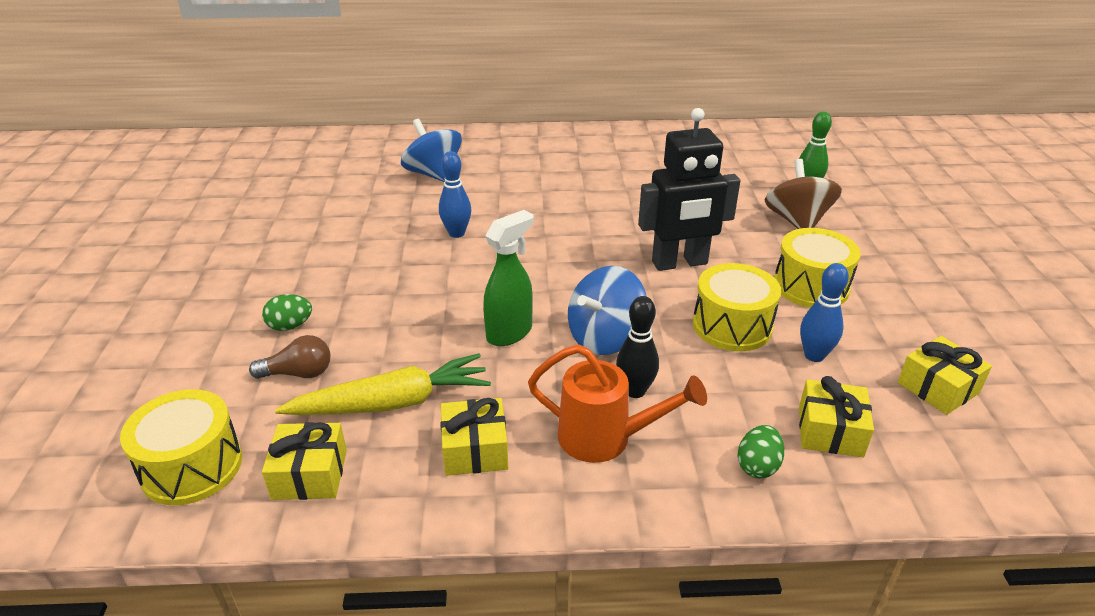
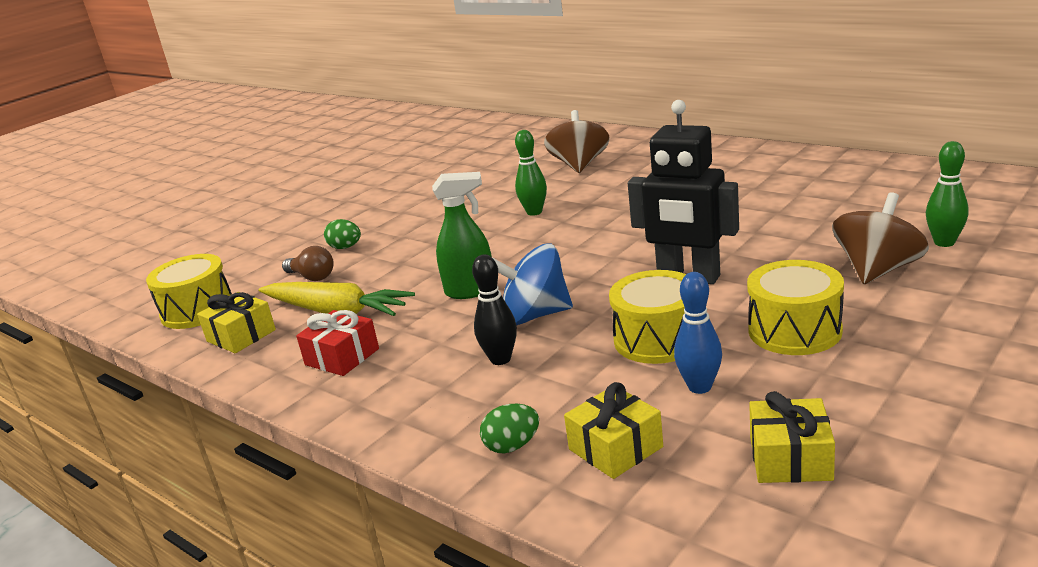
camera: 45 degrees right, 10 degrees down
(434, 174) = (579, 165): blue spinning top -> brown spinning top
(456, 233) = (534, 212): blue bowling pin -> green bowling pin
(475, 450) = (342, 357): yellow gift -> red gift
(605, 438) = (431, 382): orange watering can -> none

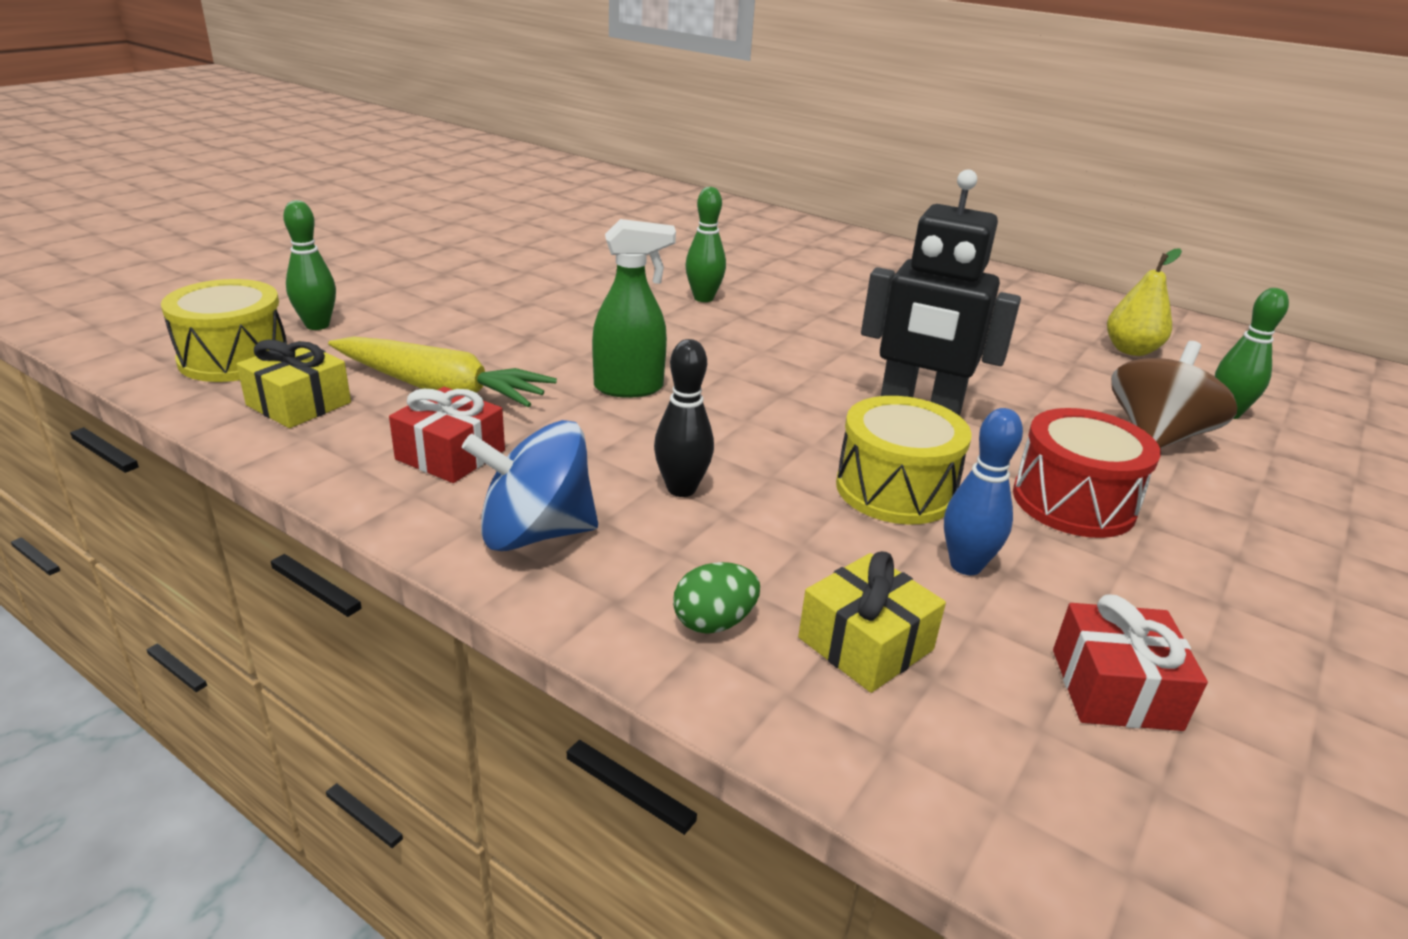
camera: 10 degrees left, 5 degrees up
(252, 277) = (317, 325): none -> green bowling pin
(312, 277) = (404, 337): brown light bulb -> none
(345, 247) = (450, 305): green egg -> none
(535, 315) = (722, 433): blue spinning top -> blue spinning top (535, 533)
(579, 165) = (753, 250): brown spinning top -> none
(790, 458) = (1115, 689): yellow gift -> red gift
(794, 330) = (1073, 502): yellow drum -> red drum
(877, 201) = (1131, 350): none -> yellow pear

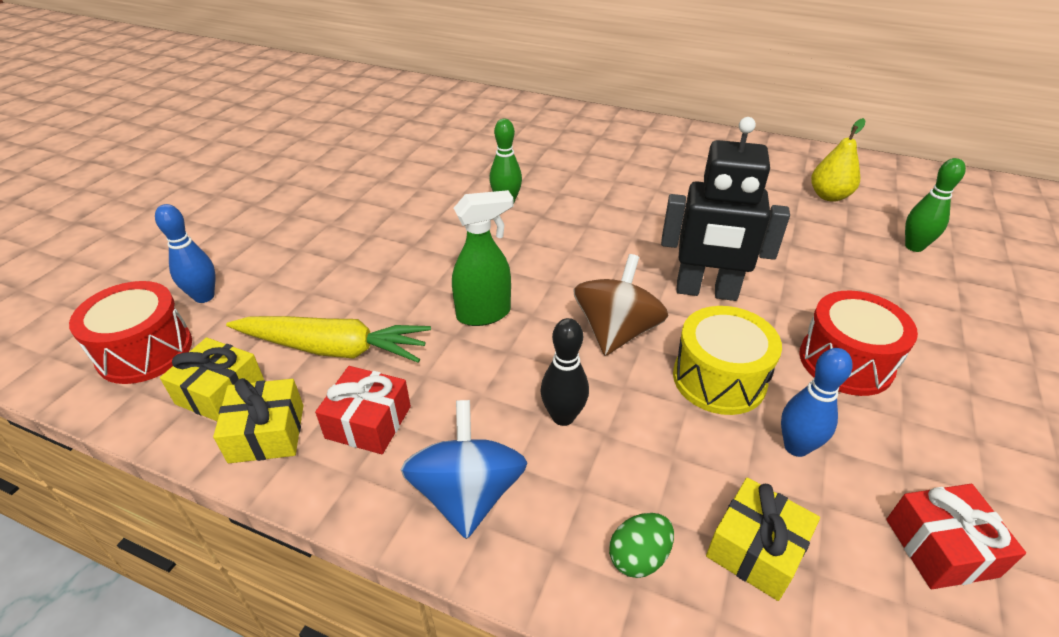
camera: 10 degrees left, 10 degrees up
(234, 358) = (145, 351): yellow drum -> red drum
(317, 325) = (204, 297): green bowling pin -> blue bowling pin
(333, 444) = (267, 433): none -> yellow gift
(535, 533) = (467, 494): blue spinning top -> blue spinning top turned 105 degrees clockwise
(1156, 437) = (877, 281): brown spinning top -> brown spinning top (616, 332)

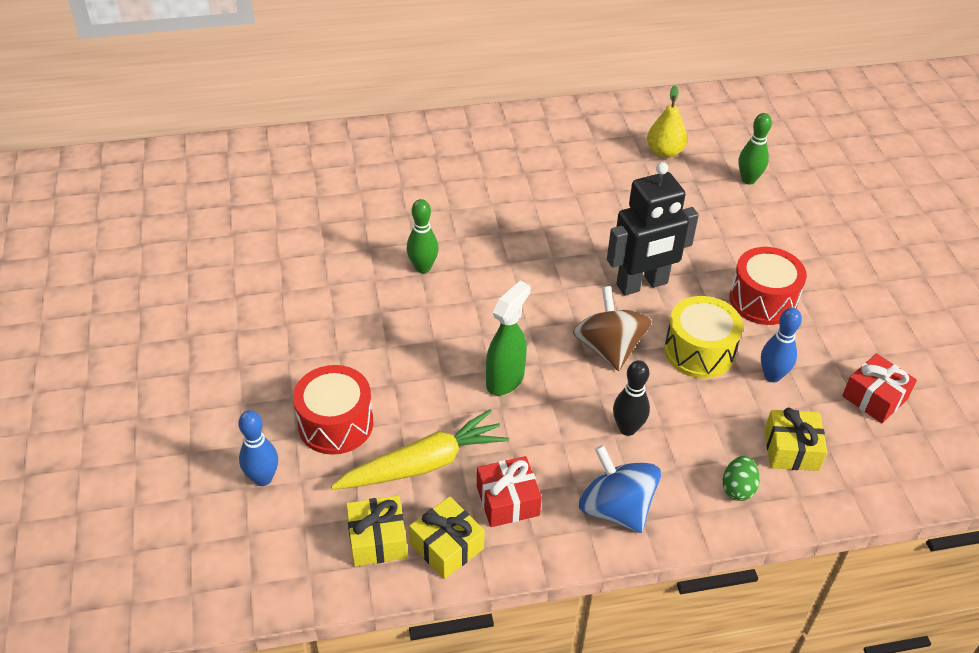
camera: 35 degrees left, 5 degrees up
(145, 351) = (274, 545): red drum -> red drum (335, 424)

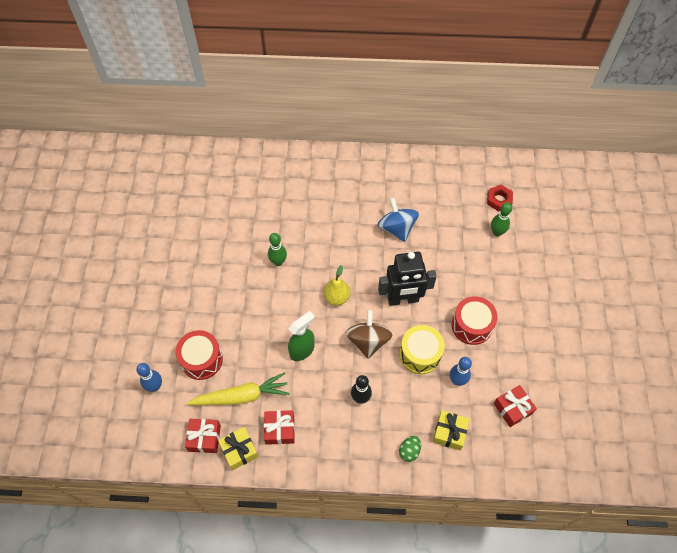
camera: 15 degrees right, 15 degrees up
(377, 540) = (204, 438): yellow gift -> red gift
(616, 509) = (337, 448): blue spinning top -> blue spinning top (396, 228)
(664, 152) = (451, 201): yellow pear -> yellow pear (336, 297)
(734, 141) = (499, 200): none -> red nut

